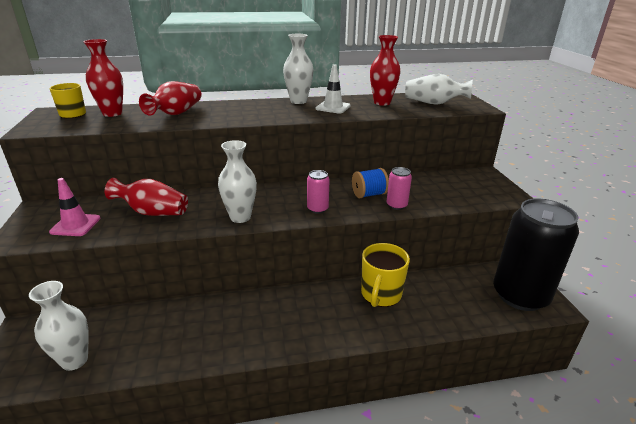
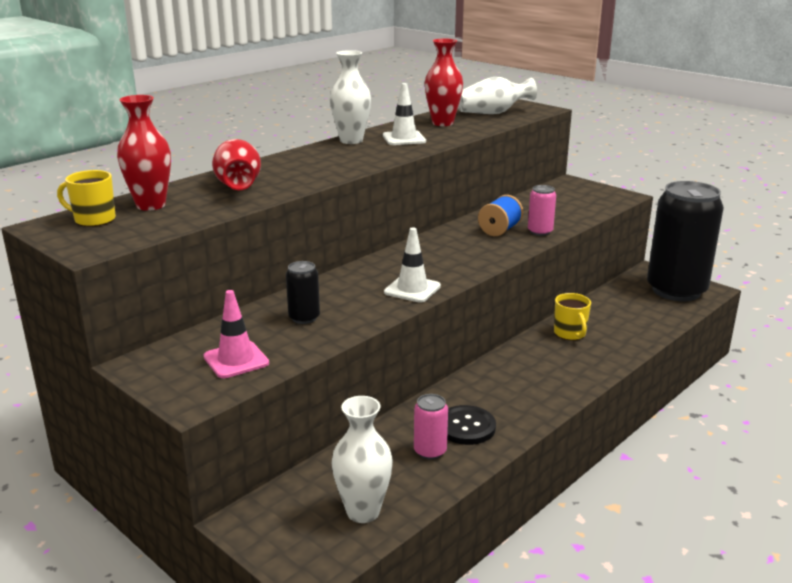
camera: 35 degrees left, 5 degrees down
(152, 212) = (304, 318): red vase -> black can
(212, 333) = (466, 427): none -> black button
(240, 217) = (412, 289): white vase -> white traffic cone
(317, 209) = (474, 257): pink can -> pink can (430, 451)
(380, 295) = (570, 334): yellow mug -> yellow mug, size x0.66

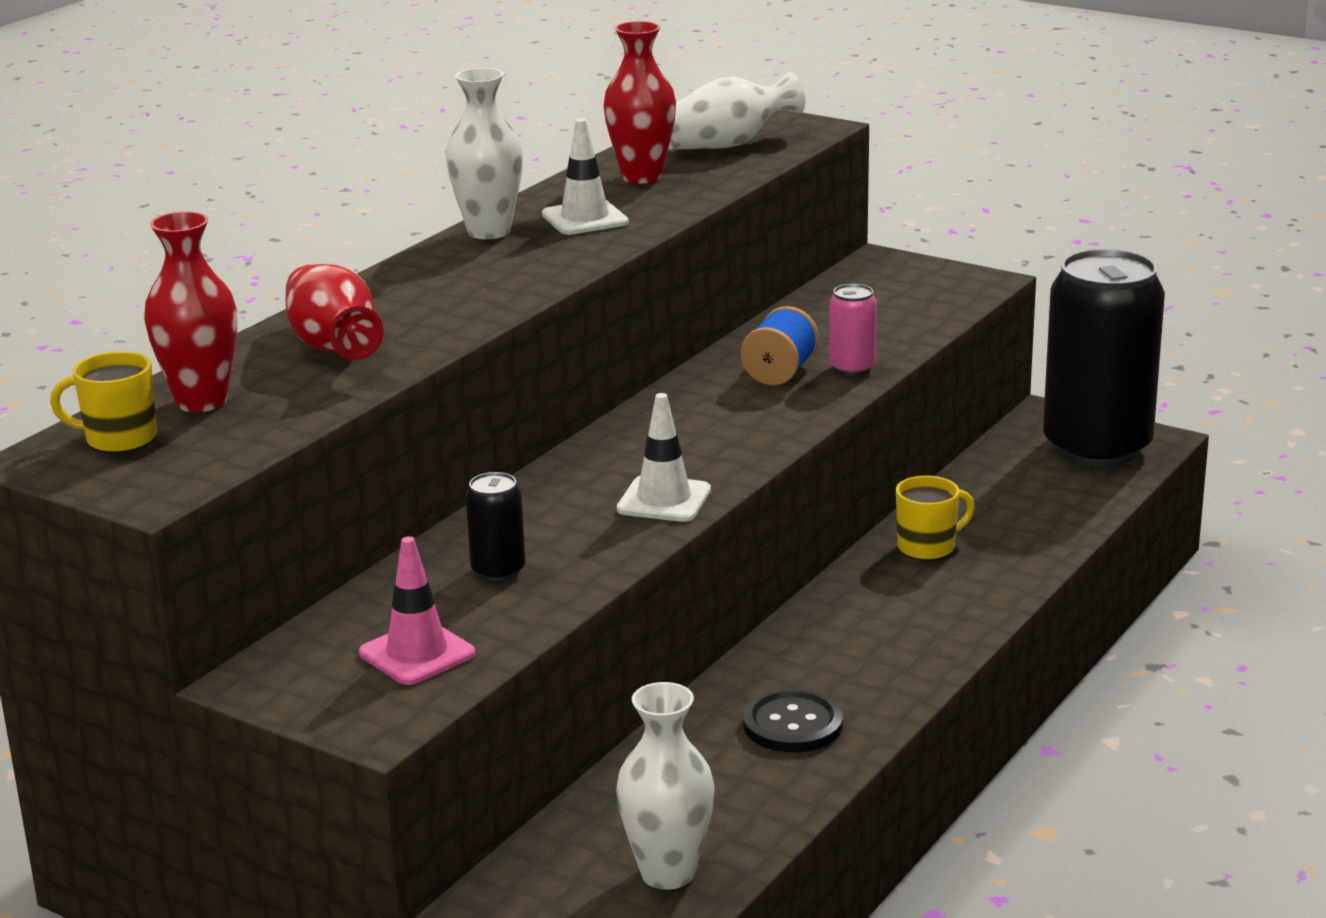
camera: 10 degrees left, 0 degrees up
(430, 451) = (745, 770): pink can -> none
(570, 334) = (928, 547): yellow mug -> yellow mug turned 90 degrees counterclockwise

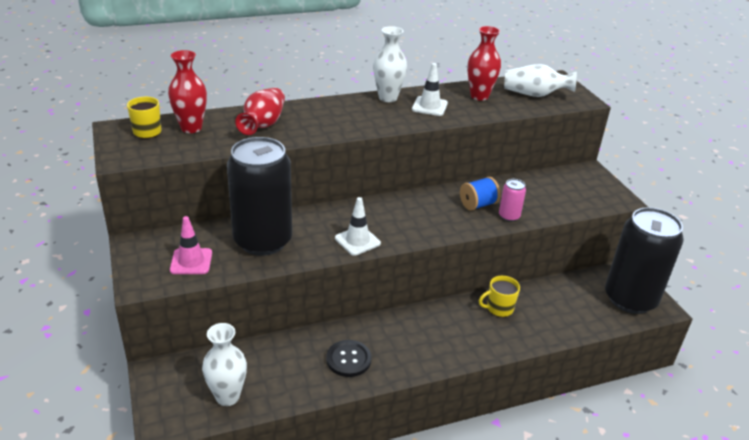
camera: 35 degrees right, 10 degrees up
(498, 570) = (263, 241): black can -> black can, size x2.49
(928, 547) = (499, 308): yellow mug -> yellow mug turned 150 degrees clockwise

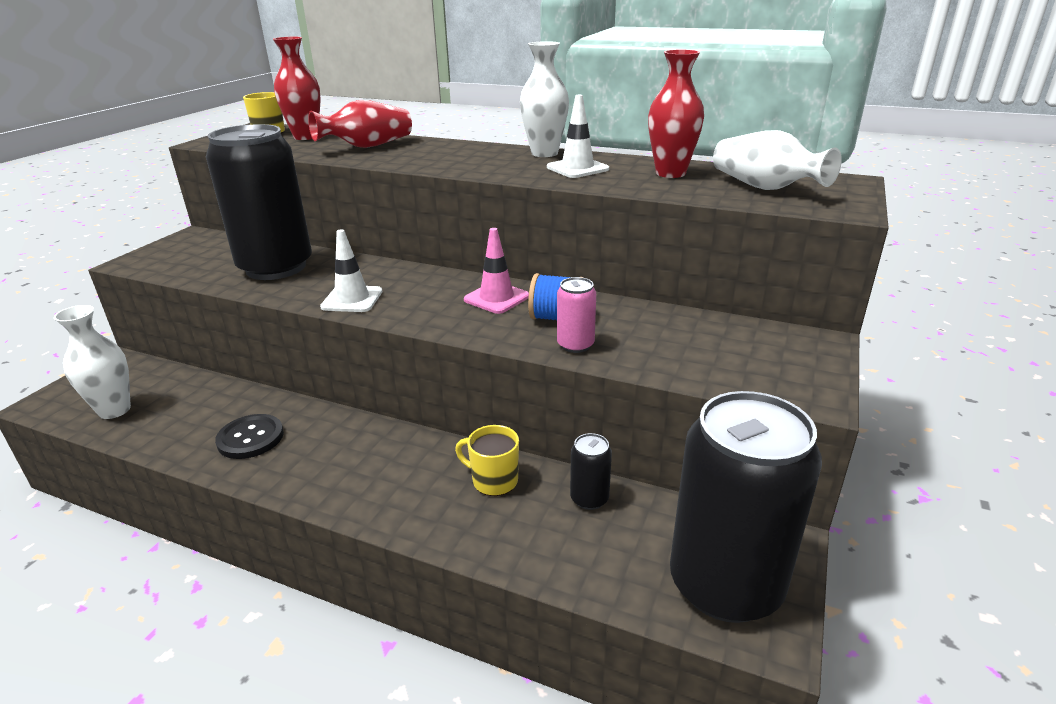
camera: 45 degrees right, 5 degrees down
(191, 261) = (195, 261): pink traffic cone -> pink traffic cone (496, 298)
(545, 293) = (589, 498): none -> black can

